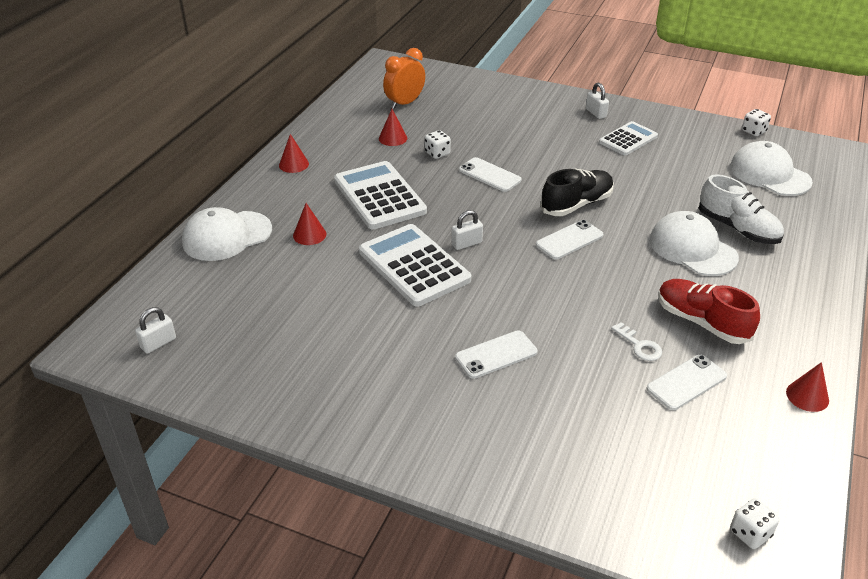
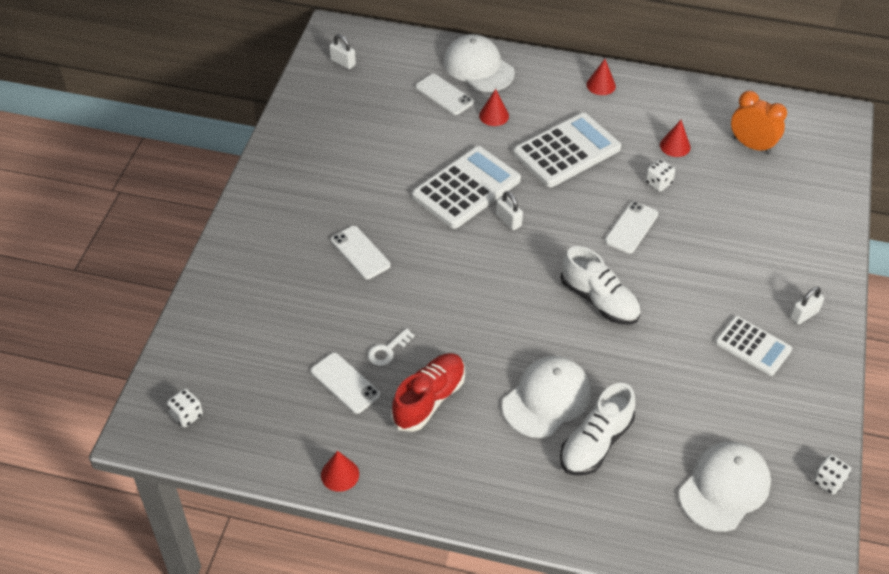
camera: 80 degrees right, 10 degrees up
(569, 240) = (534, 296): white phone -> white phone (444, 95)
(576, 204) = (599, 300): black shoe -> white shoe

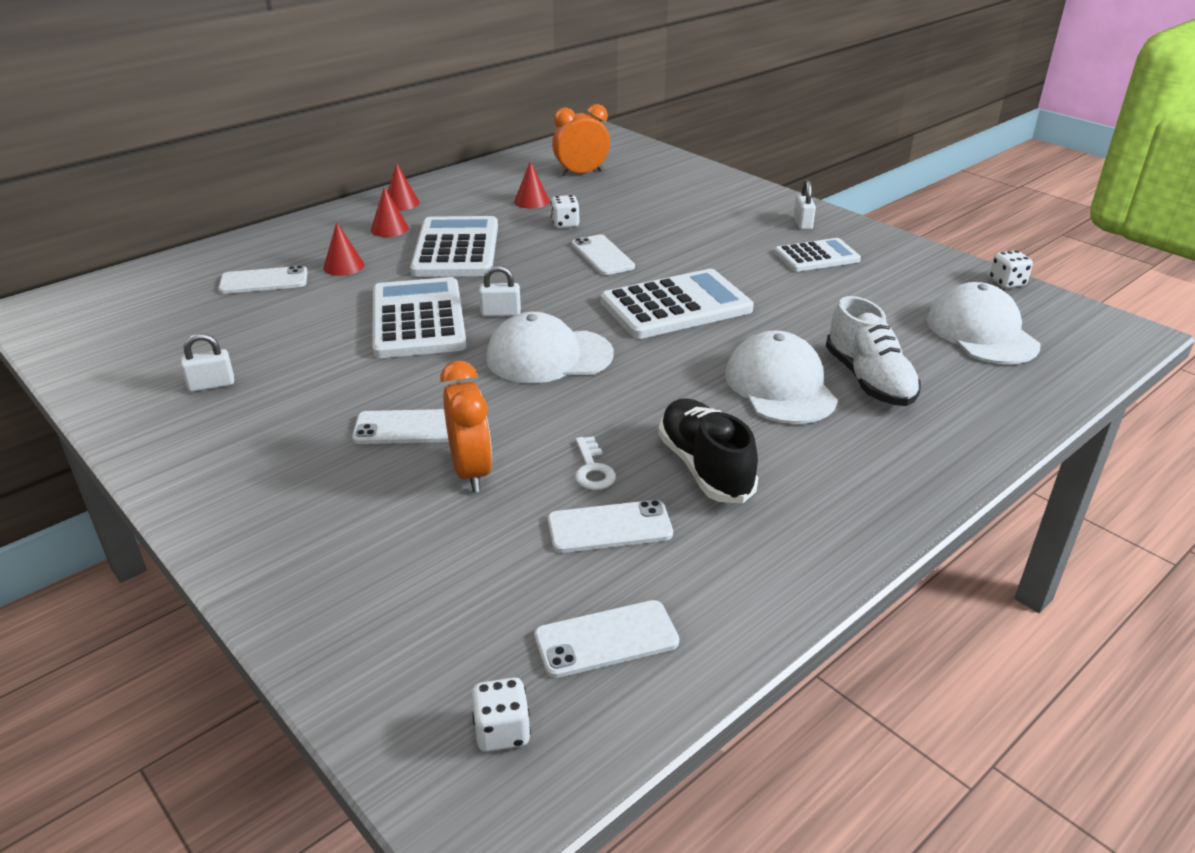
camera: 55 degrees left, 15 degrees down
(265, 423) = (606, 639): none -> white phone
(340, 474) = (766, 597): red cone -> red cone (389, 229)
(343, 62) = (92, 322): white padlock -> white padlock (211, 385)
(345, 301) = (471, 471): none -> orange clock
(429, 399) = (704, 467): red shoe -> black shoe
(478, 67) = (263, 249): white cap -> white cap (549, 356)
(599, 300) = (676, 306): white shoe -> white calculator

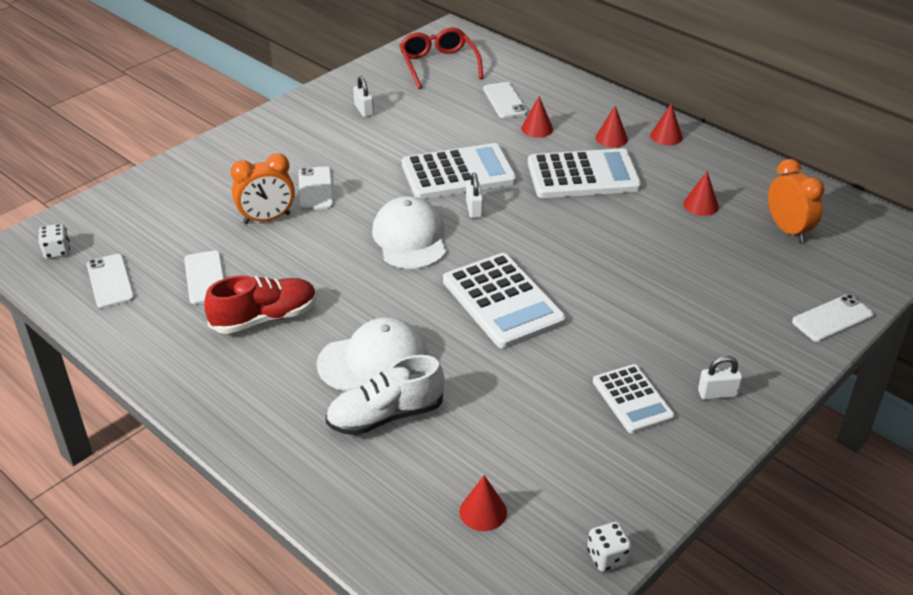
camera: 85 degrees right, 5 degrees up
(127, 321) = (439, 65): none -> red glasses
(565, 224) = (654, 229): white dice -> none
(592, 469) = (266, 267): white key -> none
(602, 256) = (592, 255): white phone -> white phone (832, 318)
(704, 467) = (264, 318): black shoe -> red shoe
(981, 332) = (483, 511): white cap -> red cone

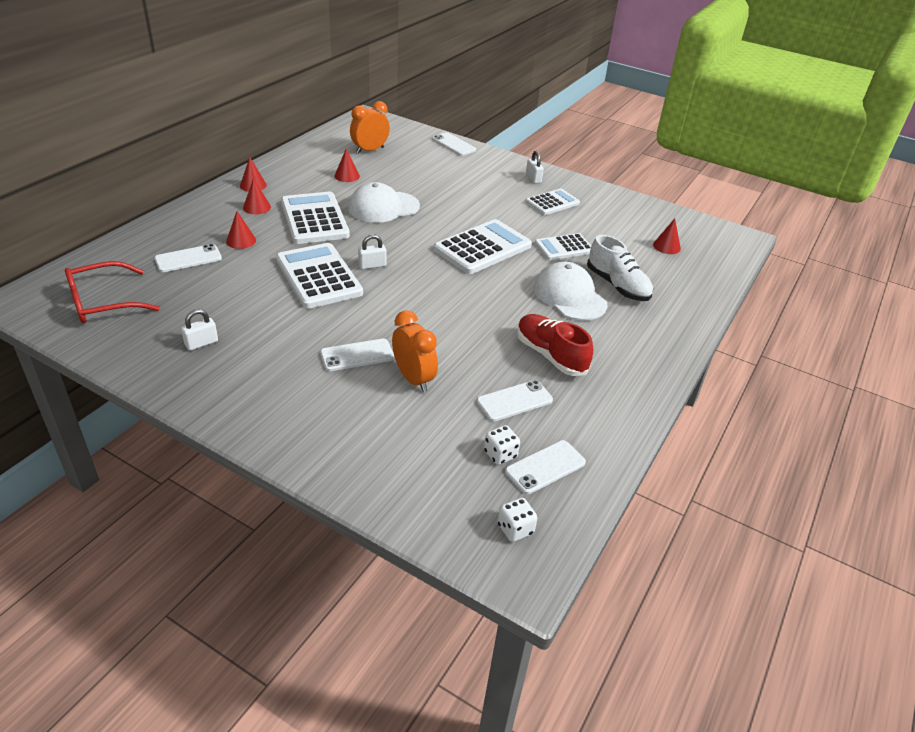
camera: 105 degrees left, 0 degrees up
(410, 238) = (420, 293): white cap -> white cap (383, 207)
(493, 382) = (564, 248): none -> white calculator
(607, 557) = (668, 211): white dice -> white dice (500, 454)

